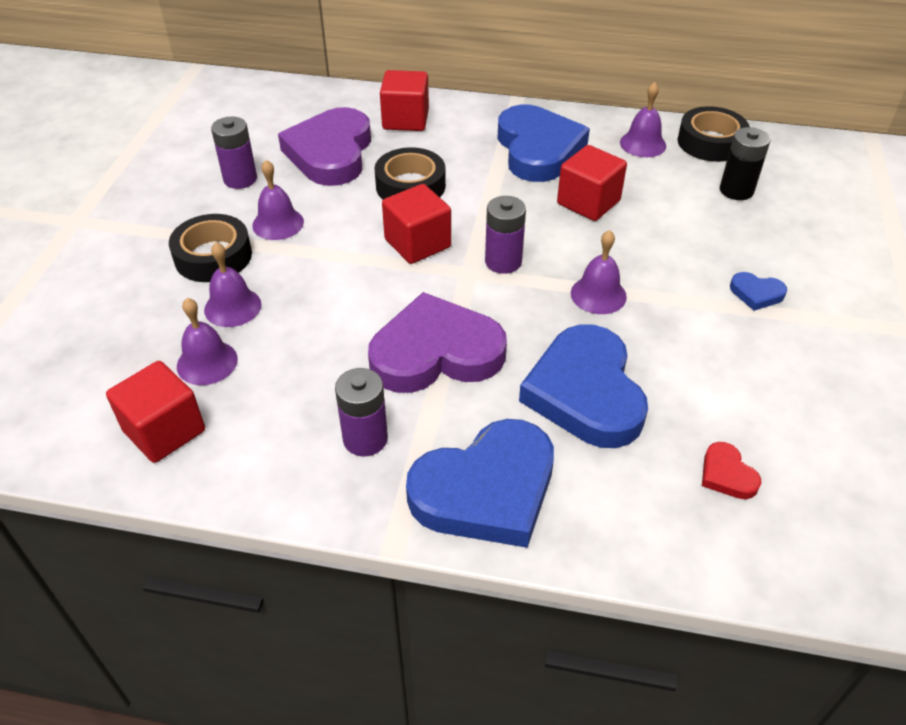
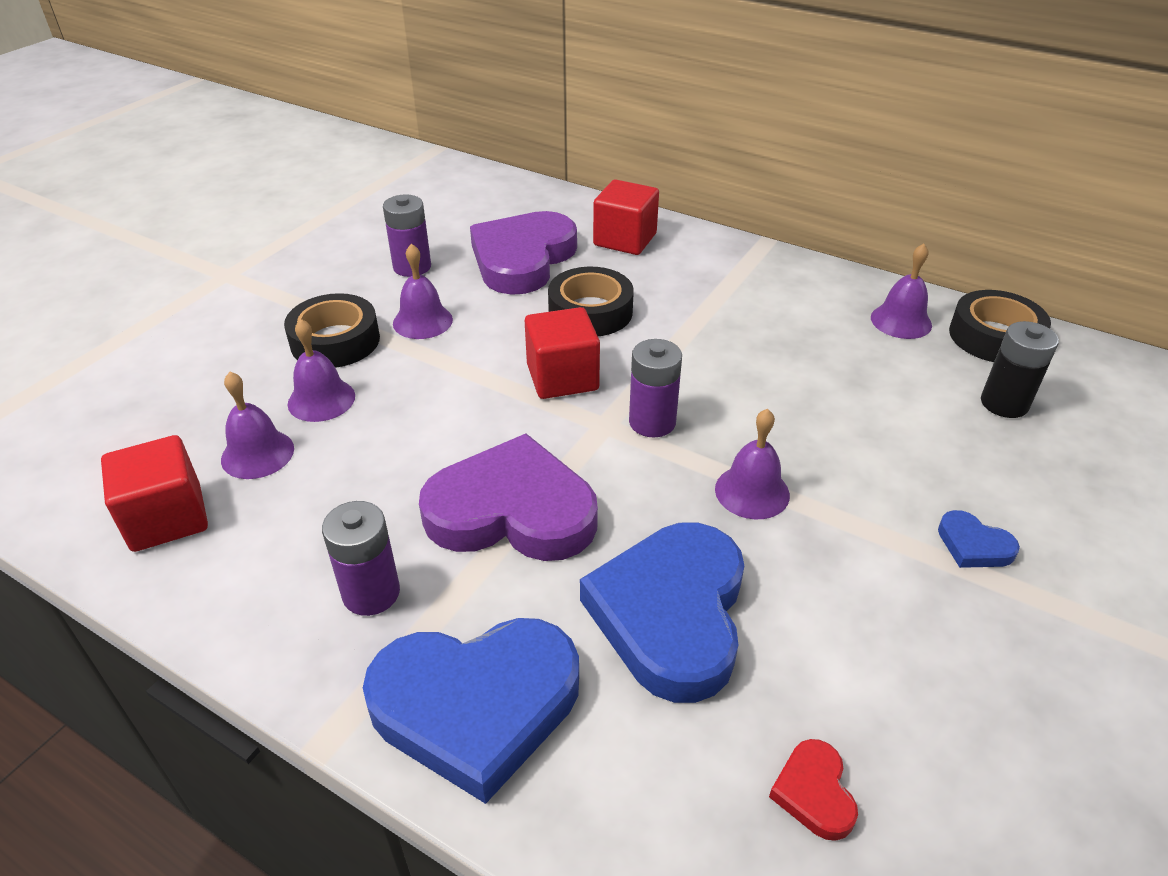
camera: 20 degrees right, 5 degrees down
(538, 149) = (763, 301): blue heart -> none
(588, 202) = (795, 376): red cube -> none

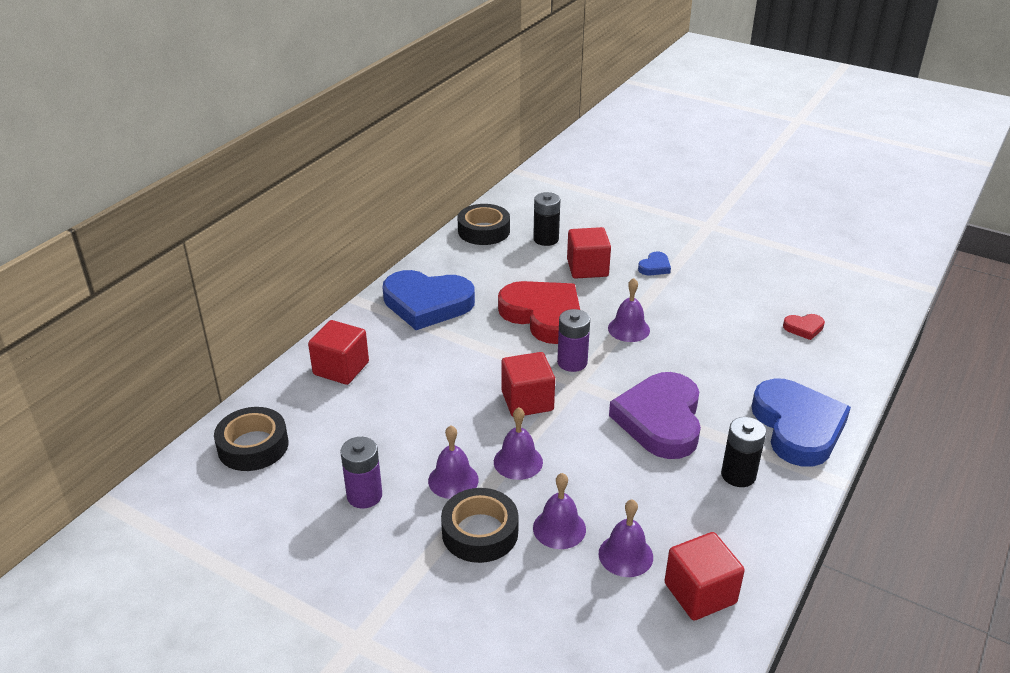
camera: 90 degrees left, 5 degrees down
(371, 593) = (738, 475): purple battery -> black battery
(522, 259) = (362, 426): purple heart -> none
(590, 312) = (446, 388): black tape -> black tape (253, 446)
(671, 614) = (722, 361): blue heart -> blue heart (427, 304)
(769, 396) = (543, 315): none -> red heart
(901, 321) = (465, 259): purple bell -> purple bell (518, 461)
(929, 450) = (587, 268): none -> red cube

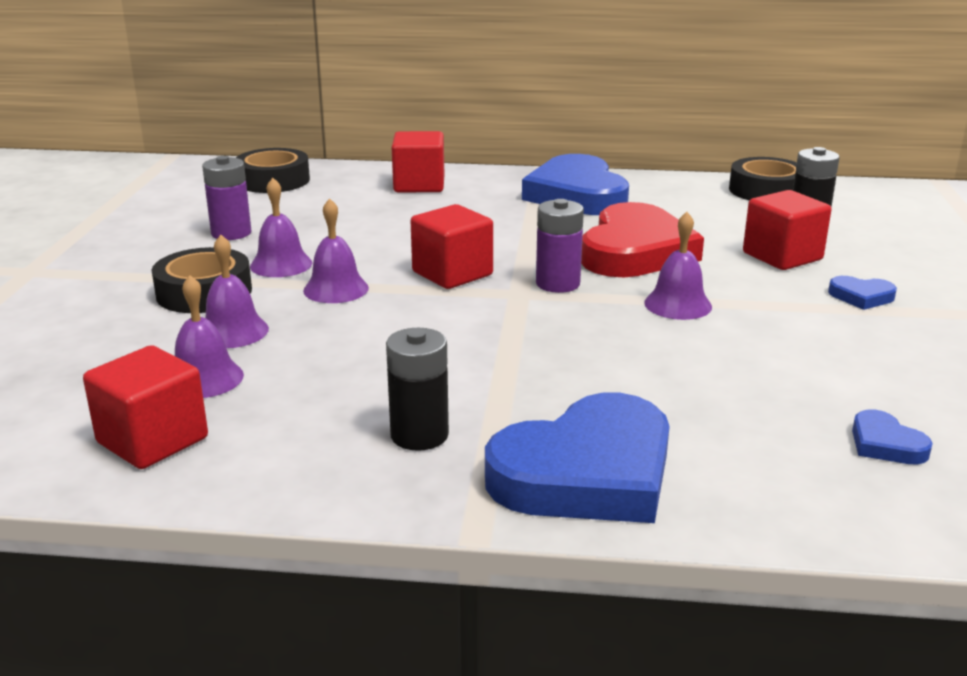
camera: 65 degrees right, 10 degrees down
(660, 420) = (494, 358): purple heart -> none
(804, 328) = (885, 444): red heart -> blue heart

